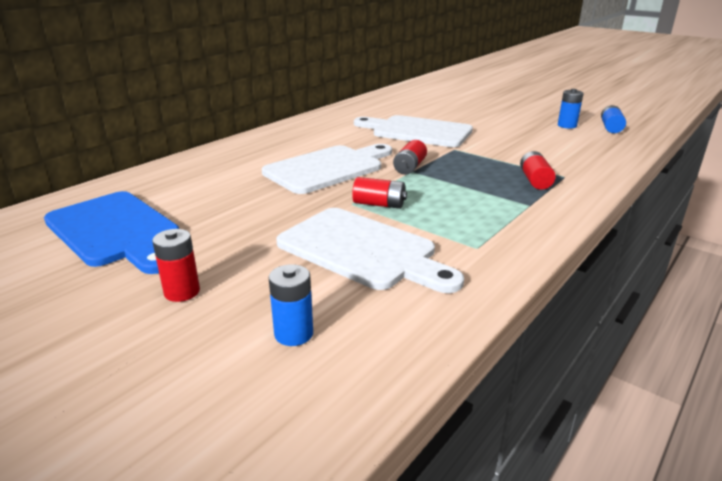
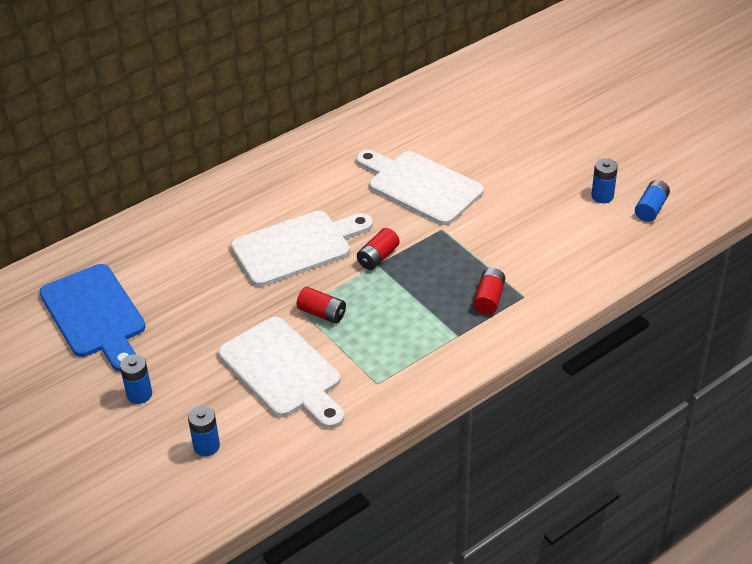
camera: 15 degrees right, 15 degrees up
(182, 292) = (139, 394): red battery -> blue battery

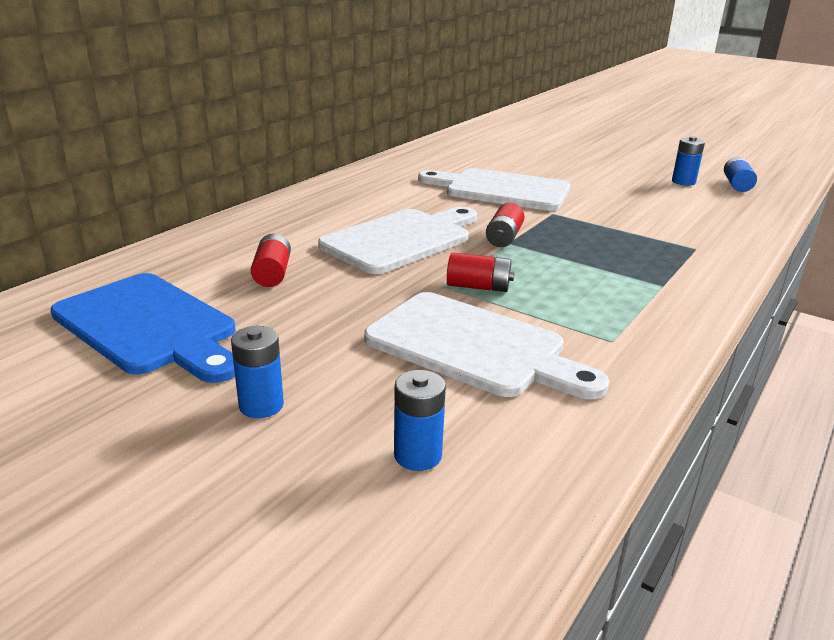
camera: 20 degrees left, 15 degrees down
(489, 299) = (661, 254): red battery -> red battery (272, 273)

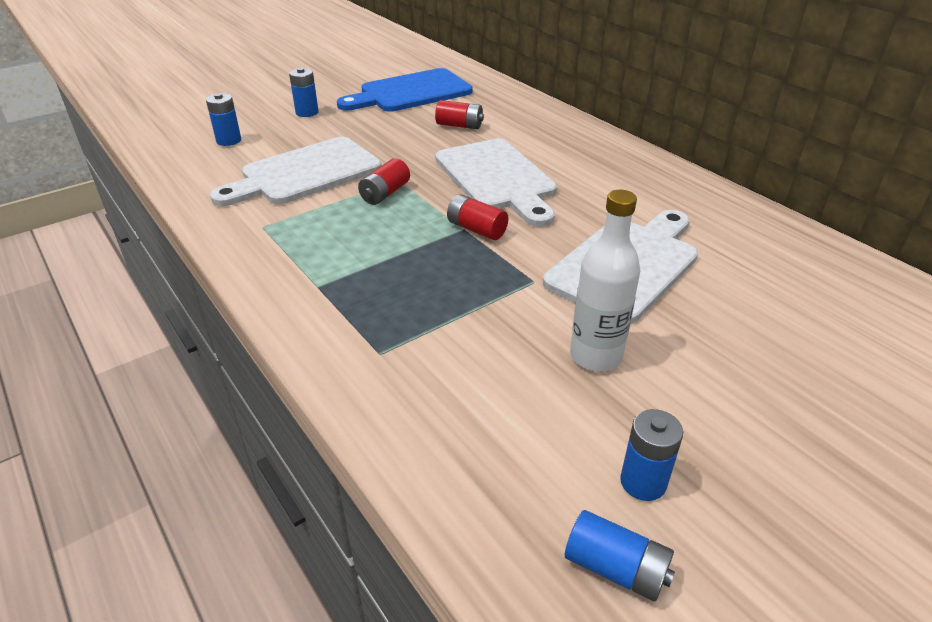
camera: 110 degrees right, 10 degrees up
(608, 193) = (595, 356): none -> white bottle

